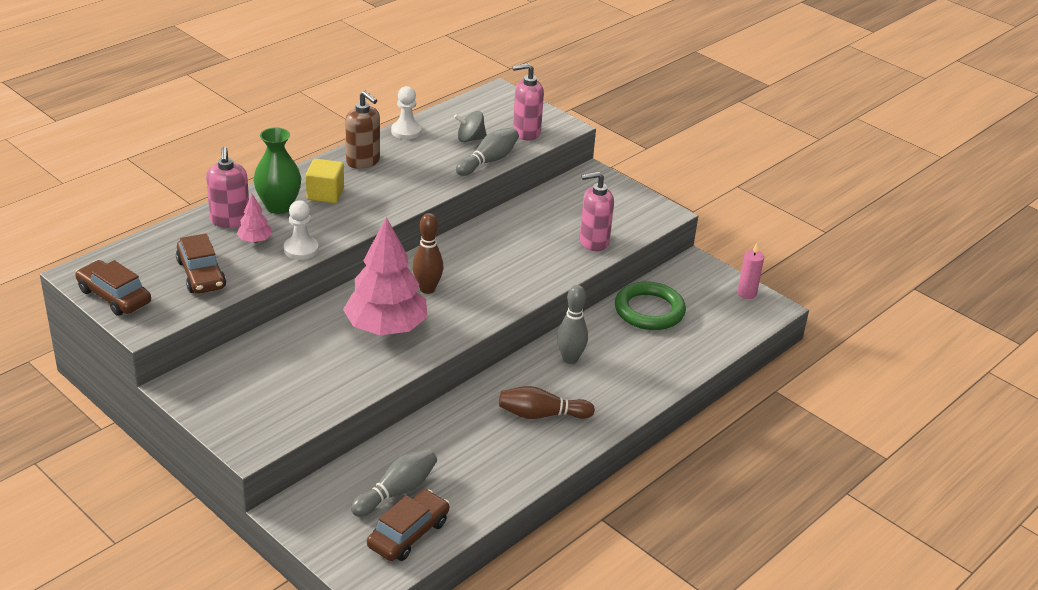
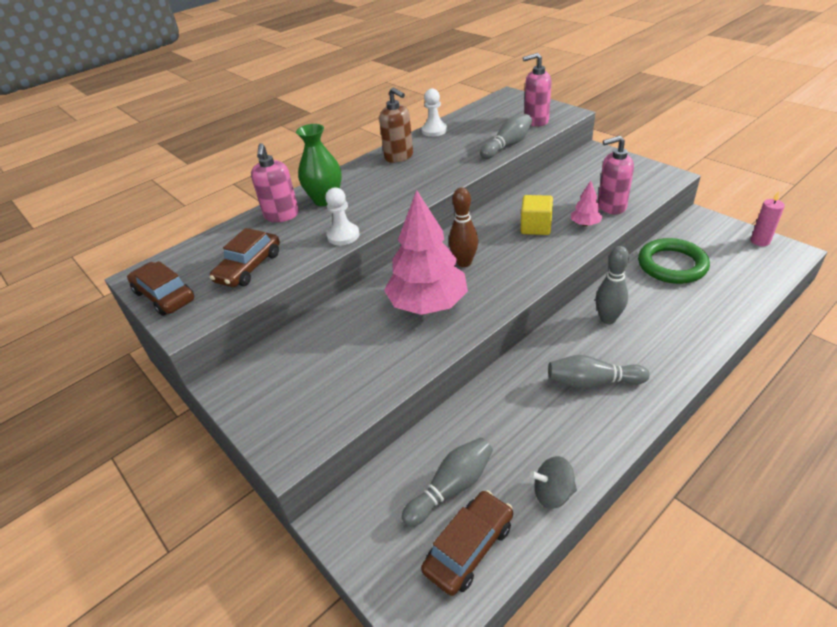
camera: 10 degrees right, 5 degrees up
(201, 274) = (249, 267): brown car -> brown car turned 45 degrees clockwise
(255, 240) = (302, 231): pink tree -> pink tree (585, 224)
(325, 194) = (366, 185): yellow cube -> yellow cube (535, 227)
(470, 139) = (489, 130): grey spinning top -> grey spinning top (553, 493)
(541, 415) = (592, 382): brown bowling pin -> grey bowling pin

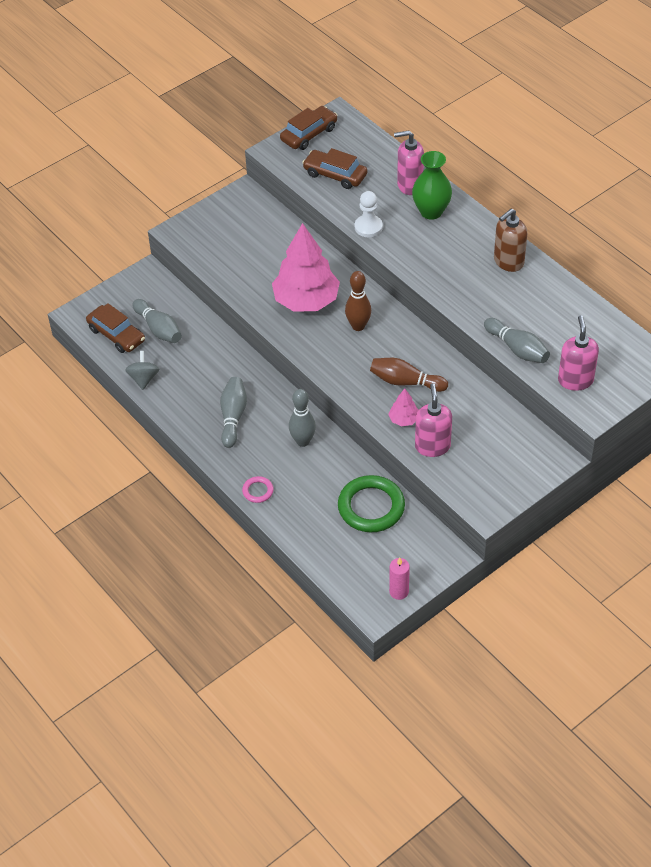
camera: 90 degrees right, 10 degrees up
(434, 130) = (566, 291): white pawn -> none
(535, 227) = (405, 382): yellow cube -> brown bowling pin
(695, 347) = (258, 491): none -> pink ring

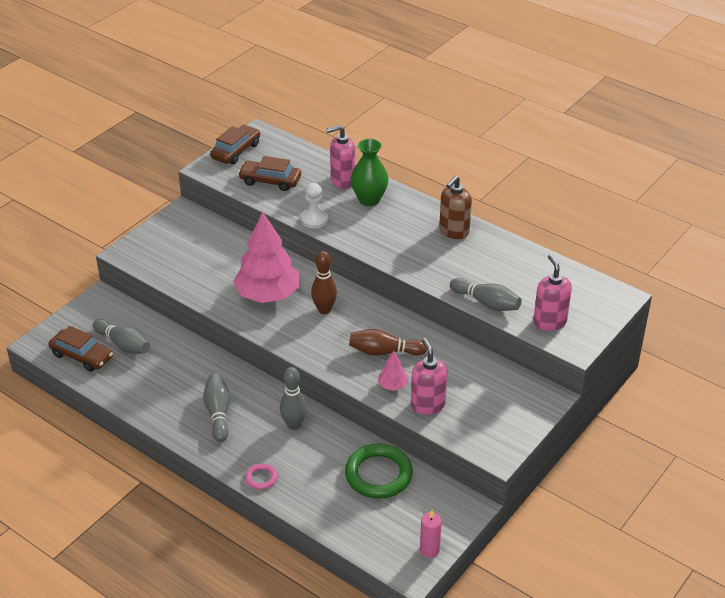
camera: 15 degrees left, 10 degrees down
(143, 379) = (119, 392): grey spinning top -> none

